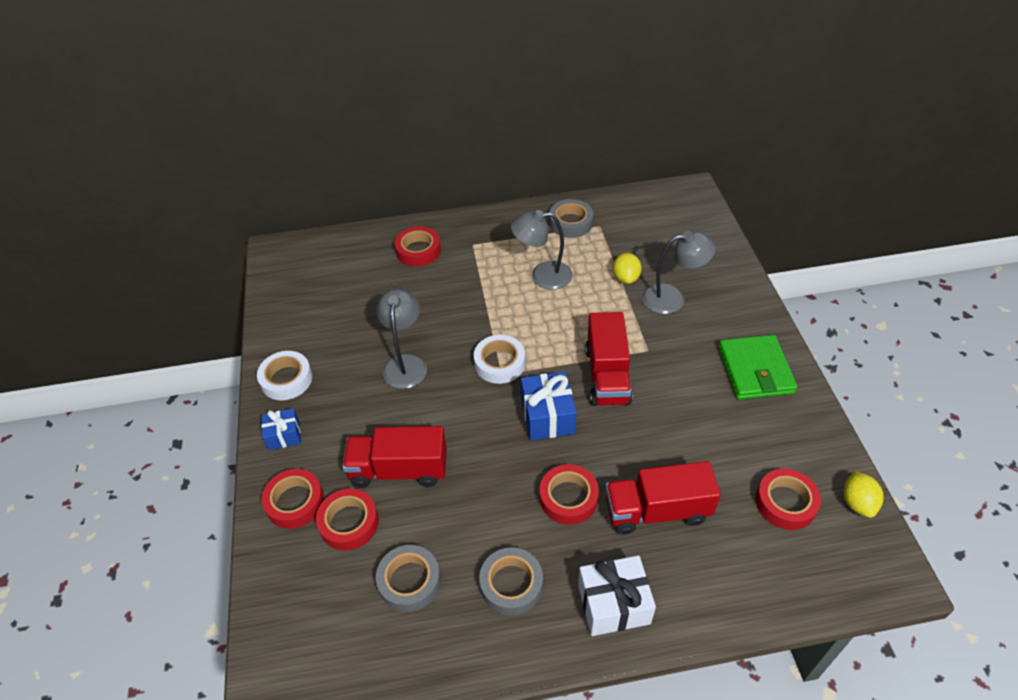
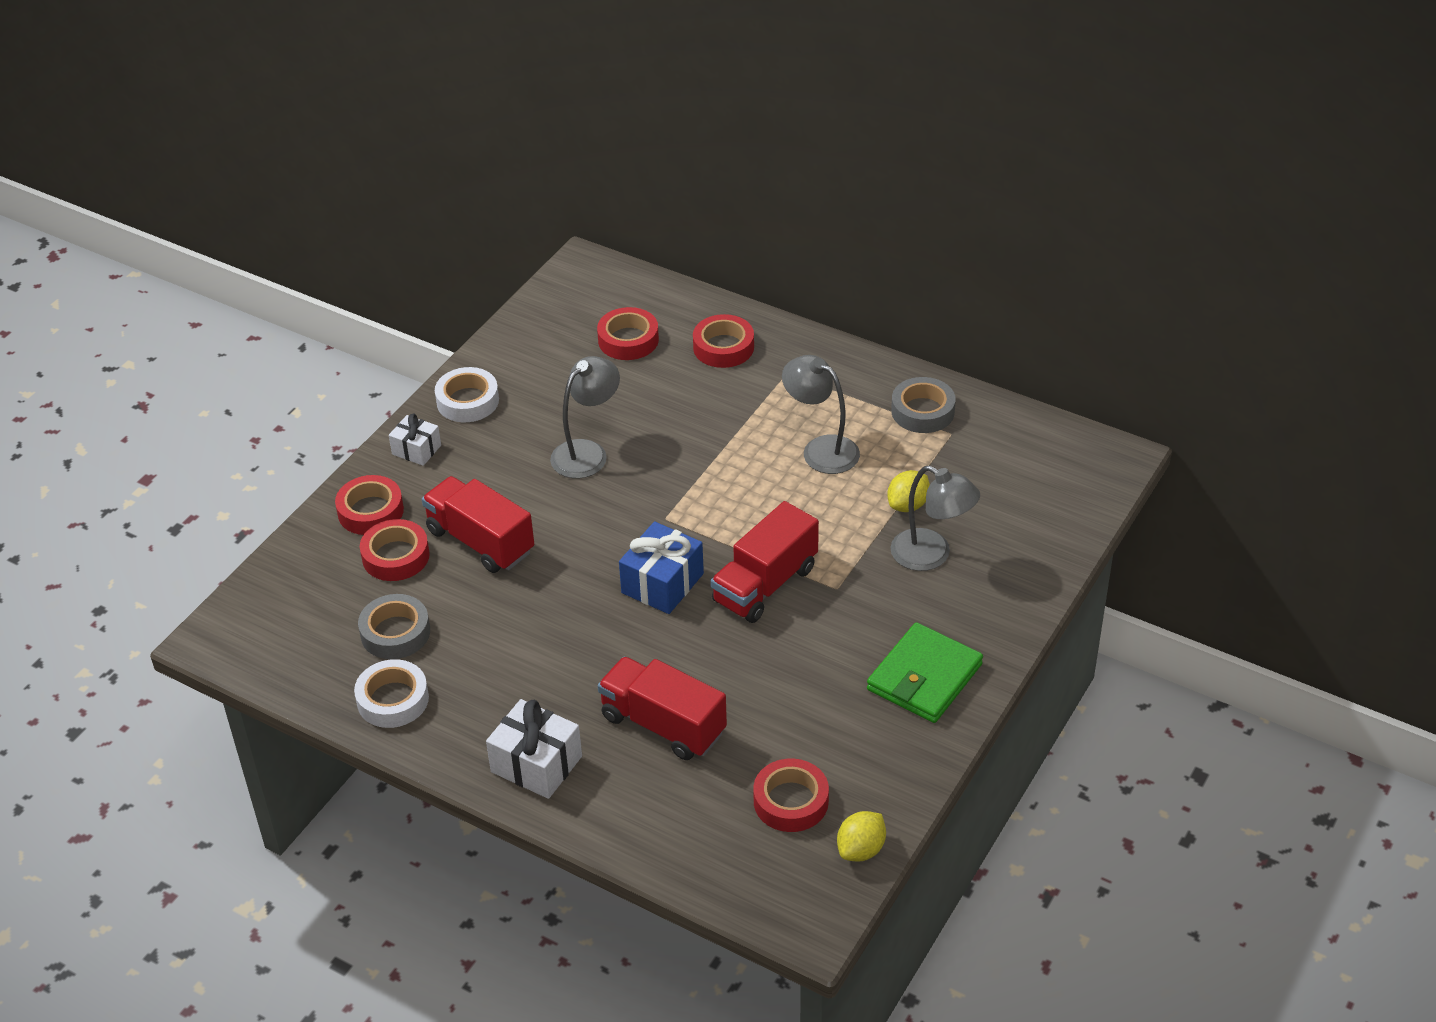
camera: 40 degrees right, 5 degrees down
(284, 435) = (416, 450): blue gift -> white gift
(499, 363) = (675, 507): white tape -> white tape (393, 700)
(511, 584) = (472, 691): grey tape -> none
(568, 498) = (598, 661): red tape -> red tape (628, 340)

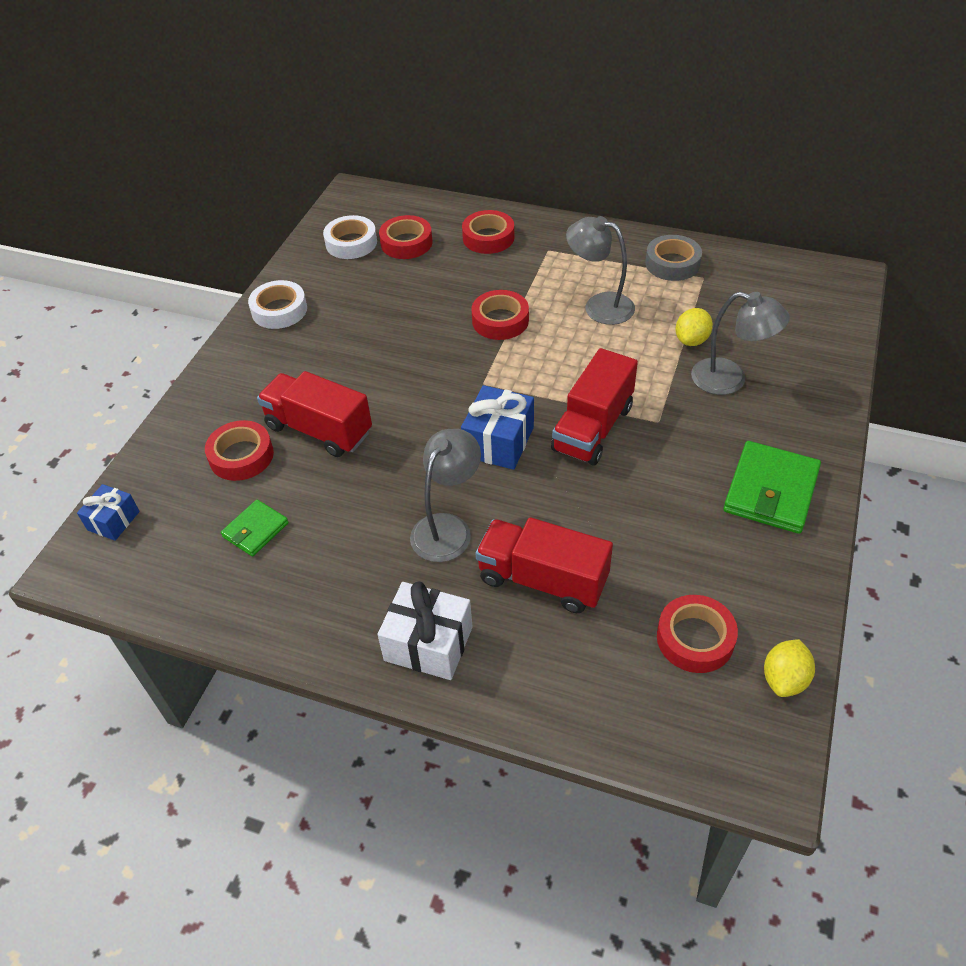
camera: 10 degrees left, 5 degrees up
(258, 601) = (113, 521): none -> blue gift
(370, 511) = (209, 418): red tape -> red tape (500, 320)
(393, 700) = (266, 599): white tape -> white tape (351, 243)
(395, 633) = (255, 530): grey tape -> green wallet
(416, 450) = (242, 358): white gift -> none
(587, 452) = (397, 337): grey lamp -> grey lamp (447, 528)

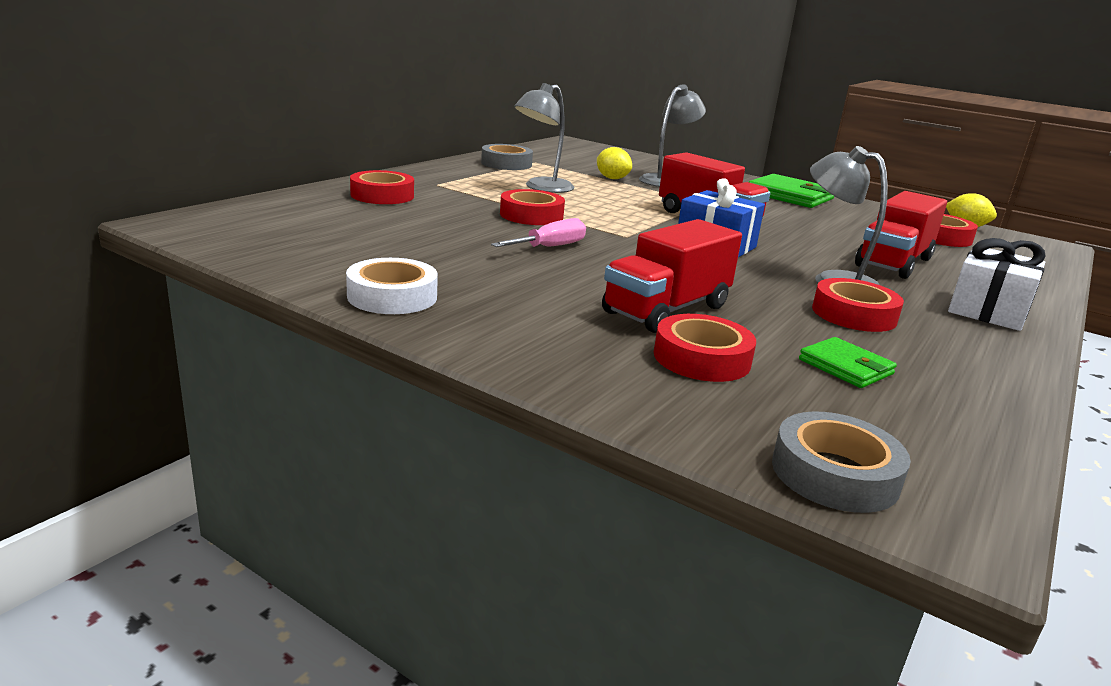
camera: 80 degrees left, 25 degrees down
(113, 521) = (834, 474): blue gift -> grey tape
(351, 243) = (292, 241): white tape -> none
(406, 243) = (337, 221): red tape -> red tape (854, 314)
(420, 349) = (550, 247): none -> pink screwdriver

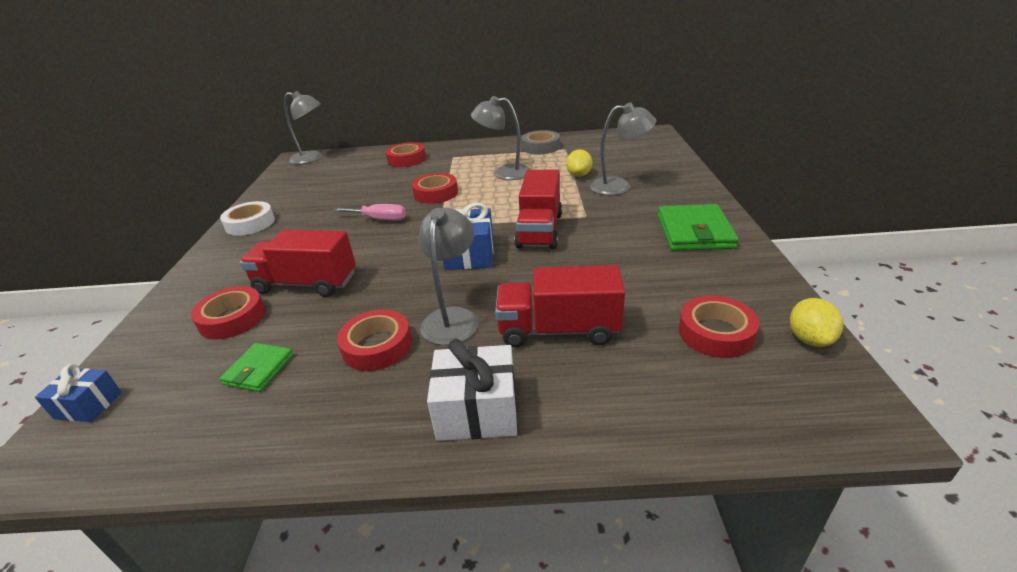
camera: 60 degrees right, 10 degrees up
(210, 218) = (312, 158): none -> grey lamp
(834, 474) = (88, 405): grey tape -> blue gift

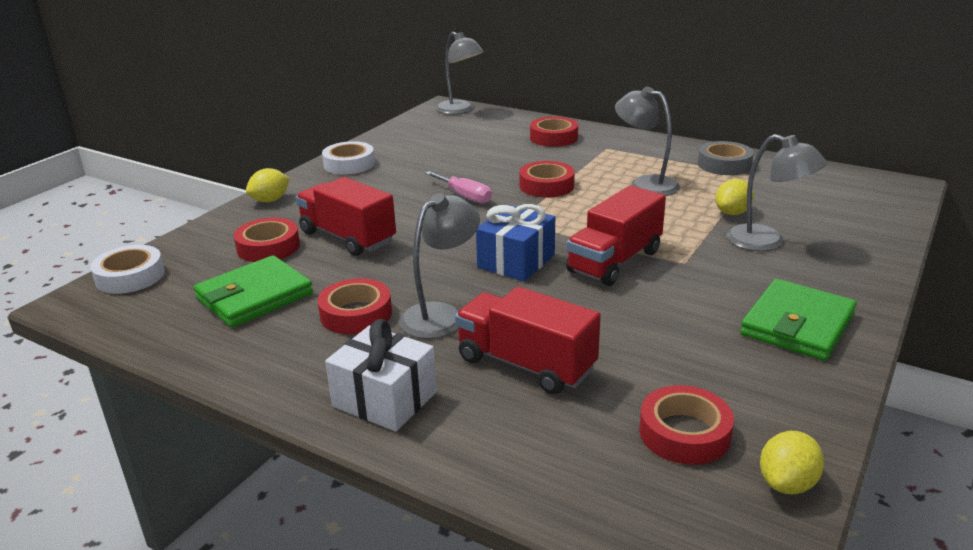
camera: 30 degrees right, 5 degrees down
(88, 405) = (130, 276): blue gift -> white tape
(196, 276) = (270, 200): none -> yellow lemon
(259, 369) = (254, 296): green wallet -> green wallet, size x1.75

